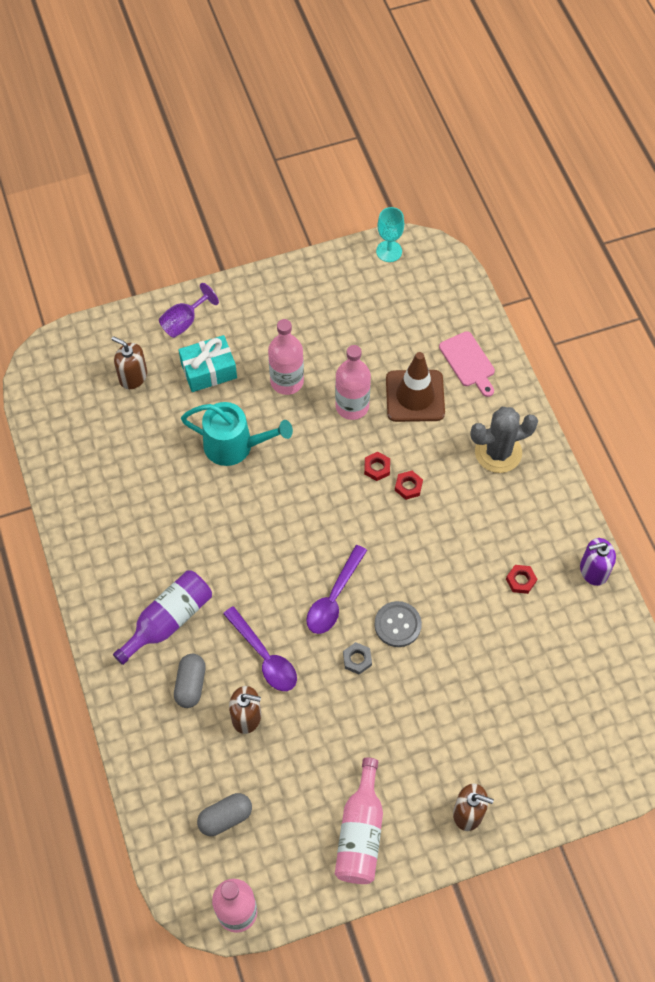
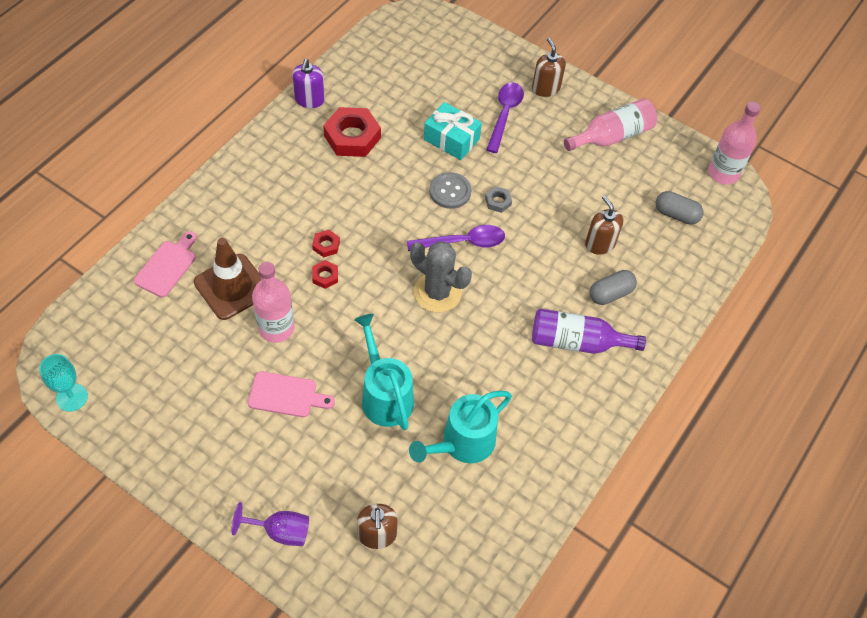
camera: 130 degrees left, 5 degrees down
(153, 474) = (463, 443): none -> turquoise watering can
(209, 370) = (321, 470): turquoise gift -> turquoise gift (451, 139)
(264, 656) = (547, 259): purple spoon -> purple spoon (504, 115)
(287, 381) = (286, 395): pink bottle -> pink cutting board
(498, 452) = (247, 202): grey cactus -> grey cactus (437, 292)
(520, 580) = (352, 137): red nut -> red nut, size x2.12
(593, 570) = (309, 100): purple soap dispenser -> purple soap dispenser turned 60 degrees clockwise

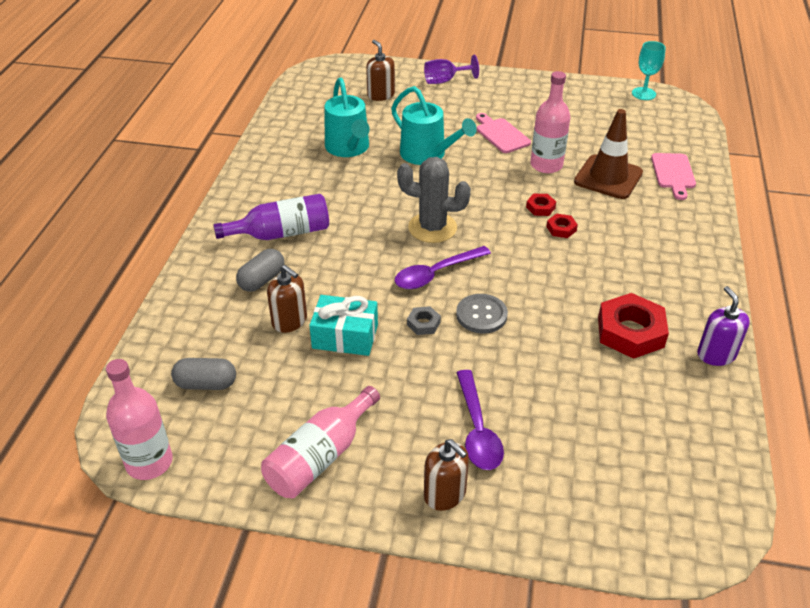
camera: 160 degrees right, 15 degrees down
(286, 395) = (501, 134): pink cutting board -> pink cutting board turned 75 degrees clockwise
(451, 139) = (520, 372): turquoise gift -> turquoise gift (345, 336)
(463, 443) = (348, 148): turquoise watering can -> turquoise watering can turned 135 degrees clockwise

